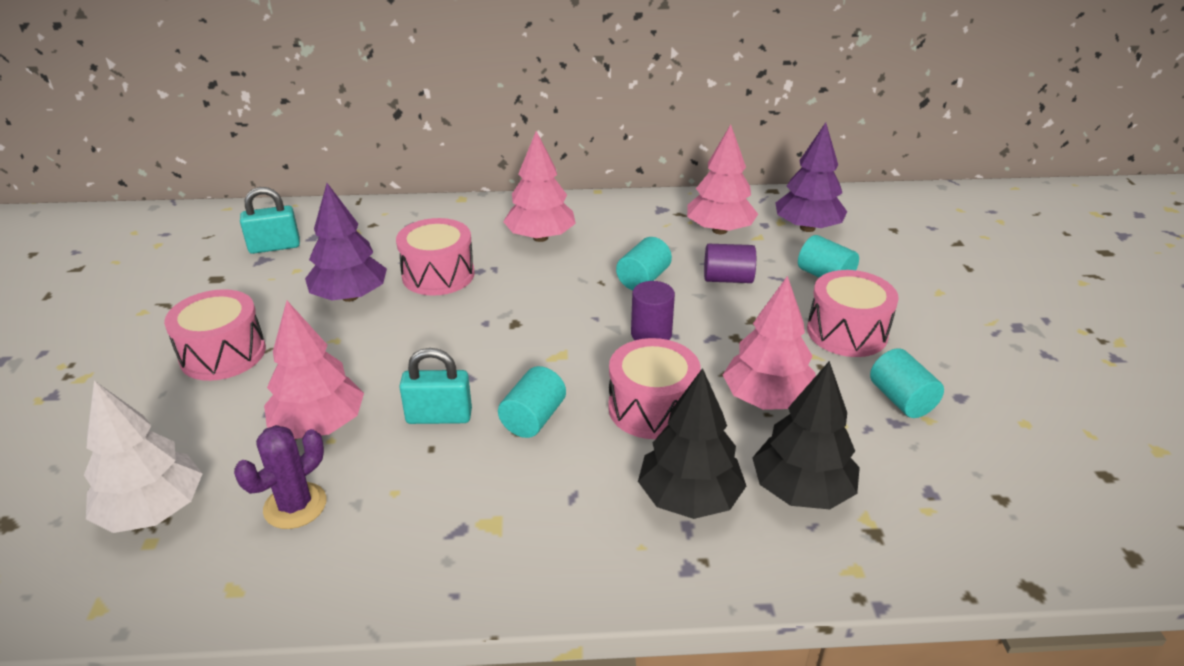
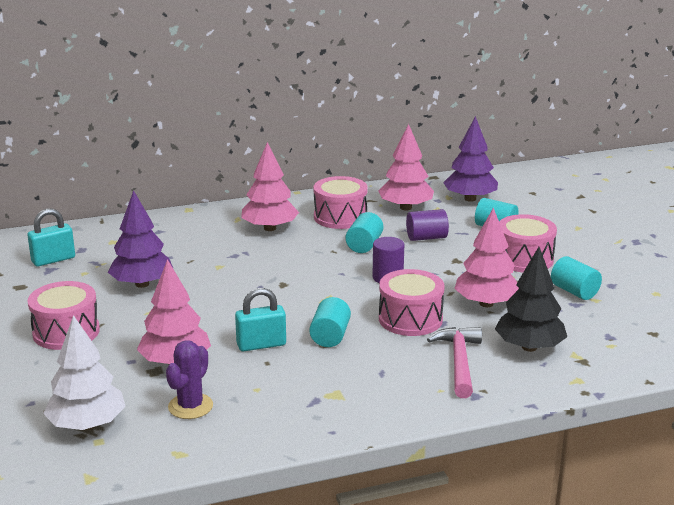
camera: 15 degrees left, 10 degrees down
(438, 275) = (203, 262): pink drum -> pink drum (340, 217)
(689, 498) = (459, 362): black tree -> pink hammer

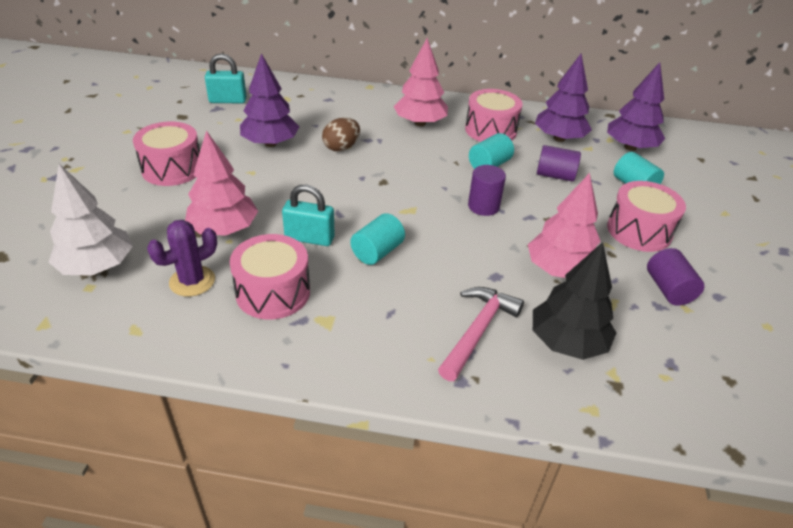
camera: 25 degrees right, 15 degrees up
(216, 268) = (341, 147): none -> brown egg
(406, 208) = (559, 138): pink tree -> purple tree
(410, 319) = (468, 260): pink drum -> pink drum (273, 292)
(574, 291) = (668, 289): turquoise cylinder -> purple cylinder

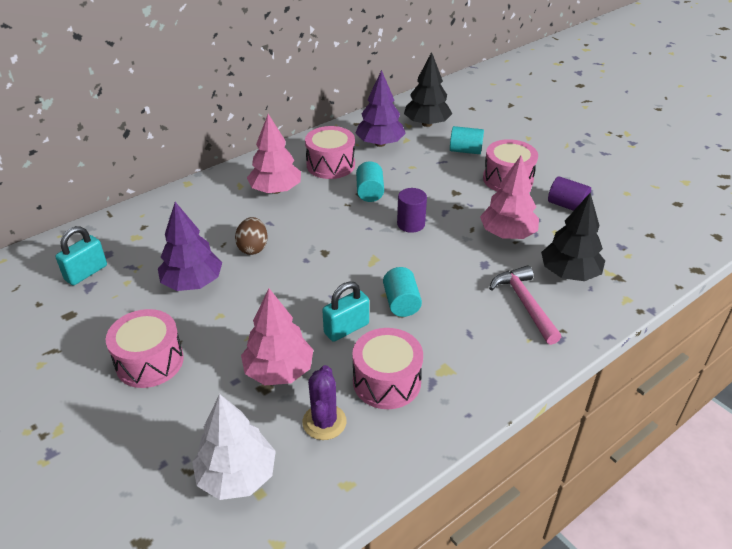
camera: 45 degrees left, 0 degrees up
(555, 175) = (416, 173): purple cylinder -> none
(630, 147) = (426, 124): purple tree -> black tree

